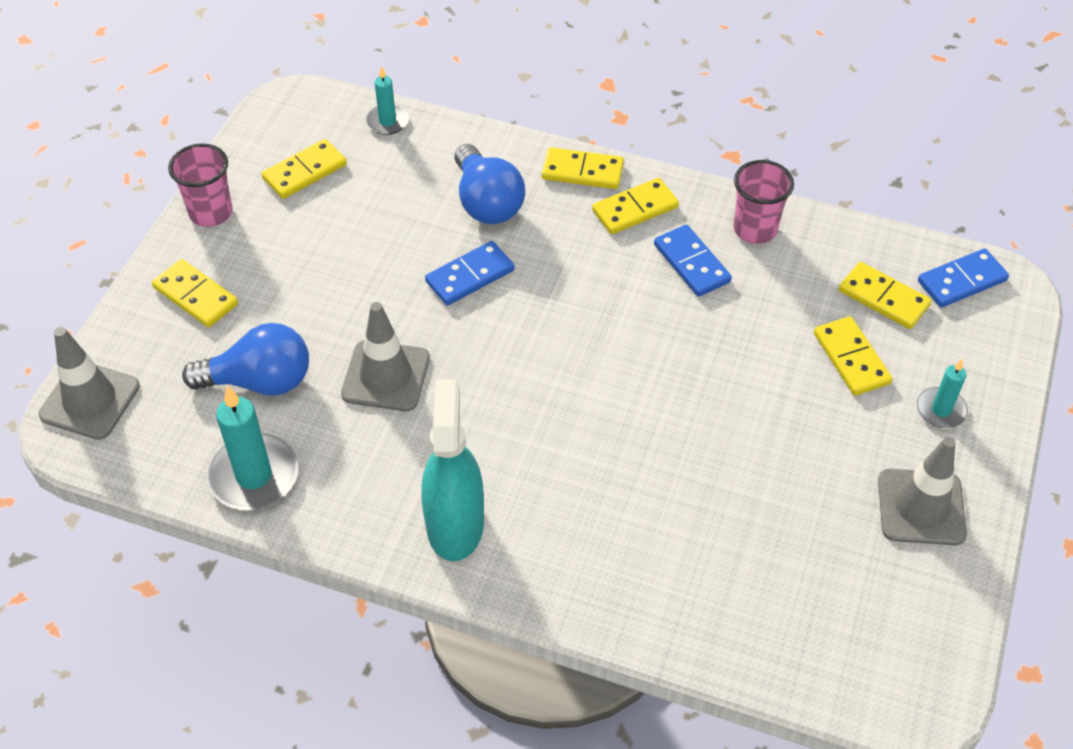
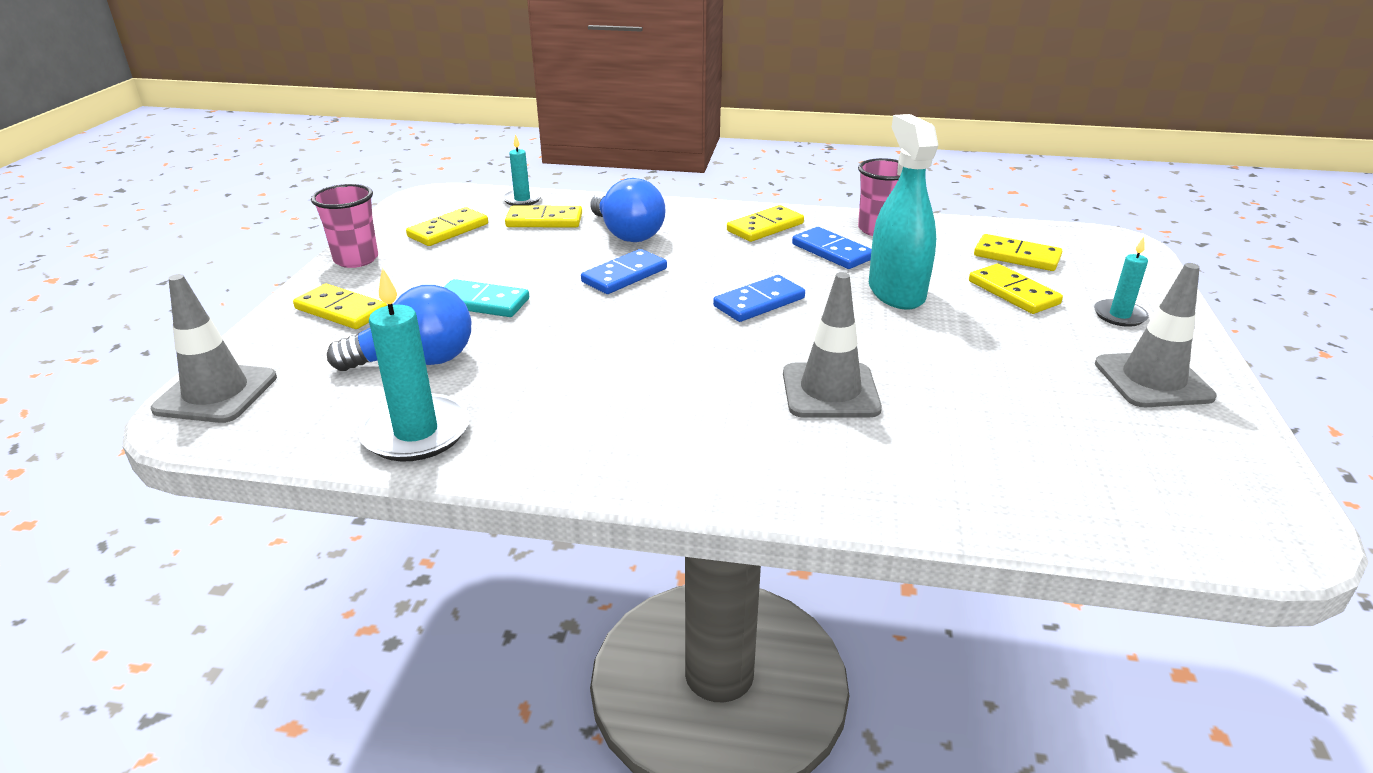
camera: 10 degrees left, 20 degrees down
(326, 301) = (482, 302): none -> turquoise domino
(386, 376) = (555, 345): grey traffic cone -> grey traffic cone (830, 391)
(455, 524) = (663, 446): turquoise spray bottle -> turquoise spray bottle (896, 292)
(582, 171) = (709, 212): yellow domino -> yellow domino (544, 220)
(962, 281) = (1077, 242): blue domino -> blue domino (759, 302)

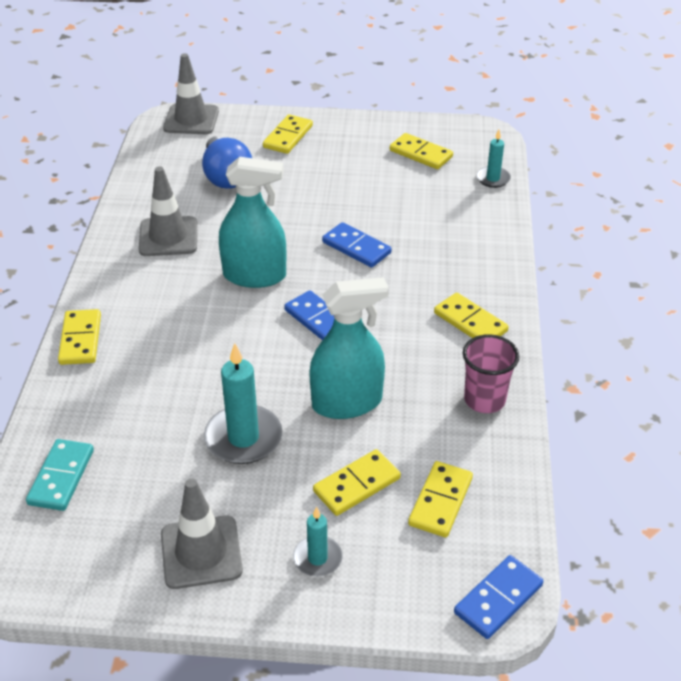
camera: 85 degrees right, 10 degrees up
(356, 259) = (362, 125): pink cup -> none
(416, 432) = (150, 192): turquoise candle -> turquoise candle (243, 438)
(482, 302) = (304, 188): turquoise domino -> turquoise domino (61, 477)
(544, 220) = (452, 196): yellow domino -> yellow domino (80, 339)
(627, 234) = (435, 242): blue light bulb -> none
(665, 341) = (254, 275): none -> turquoise spray bottle
(830, 391) = (188, 356): grey traffic cone -> grey traffic cone (168, 237)
(832, 251) = (425, 365): blue domino -> blue domino (498, 599)

